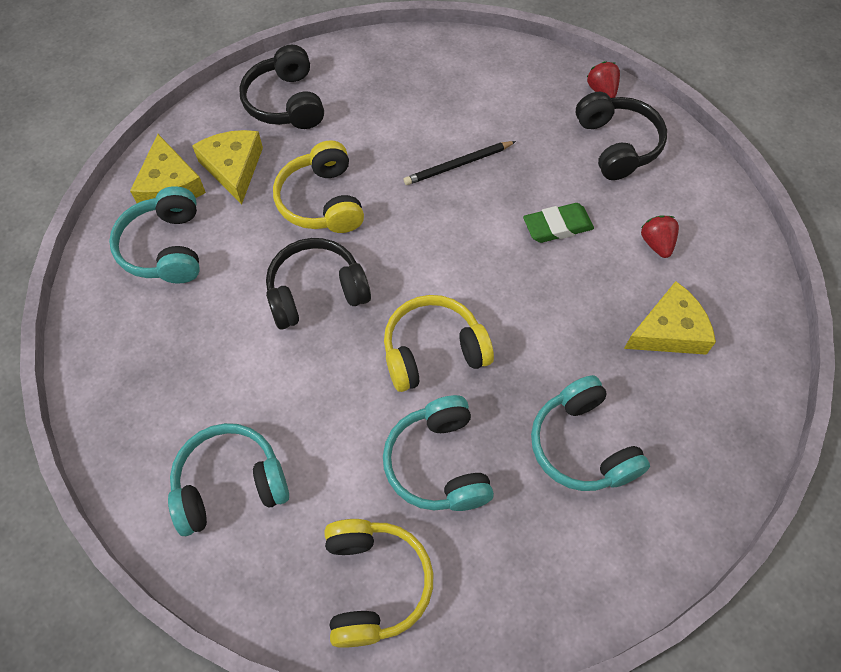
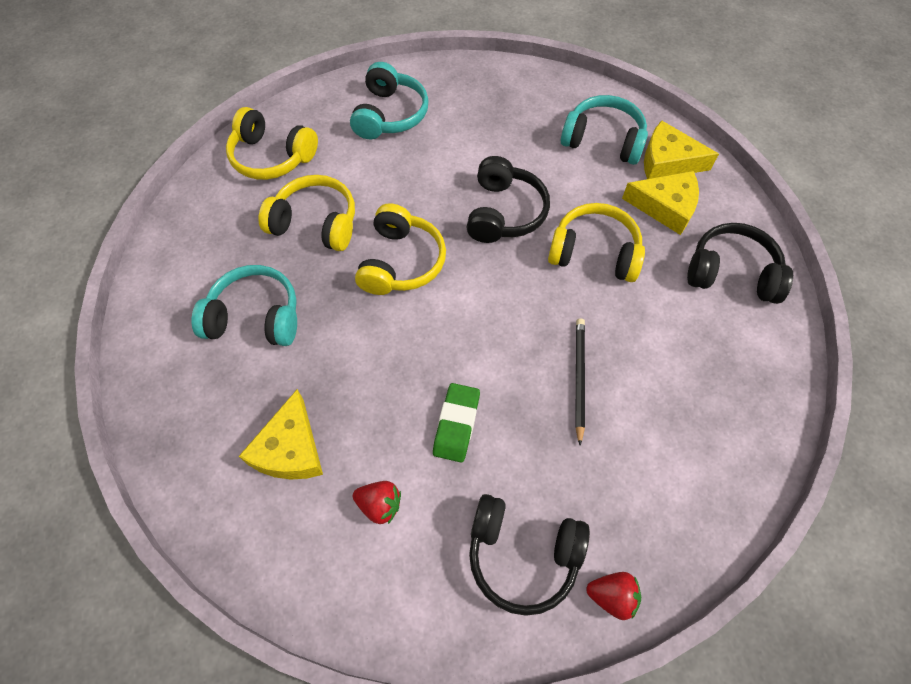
camera: 120 degrees right, 0 degrees up
(438, 463) = (315, 223): turquoise headphones -> yellow headphones

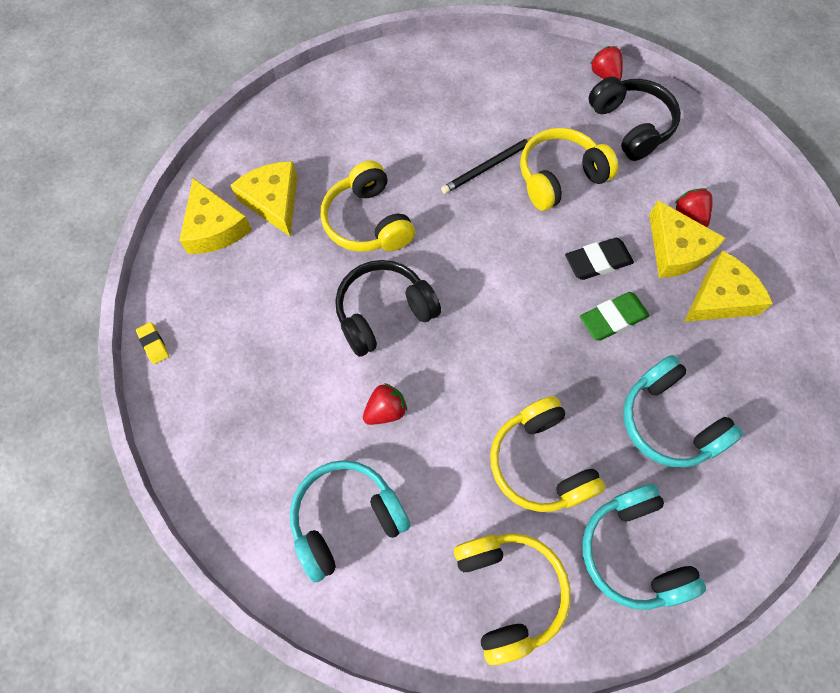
camera: 130 degrees left, 5 degrees up
(362, 457) = (676, 250): none -> yellow cheese
(401, 262) = (509, 353): yellow headphones -> yellow headphones (559, 177)
(411, 383) = (597, 262): none -> black eraser
(433, 170) = (385, 410): none -> red strawberry
(456, 424) = (595, 213): green eraser -> green eraser (613, 319)
(593, 89) = (154, 344): none -> yellow eraser
(603, 140) = (226, 291): turquoise headphones -> turquoise headphones (632, 551)
(731, 273) = (309, 128): black headphones -> none

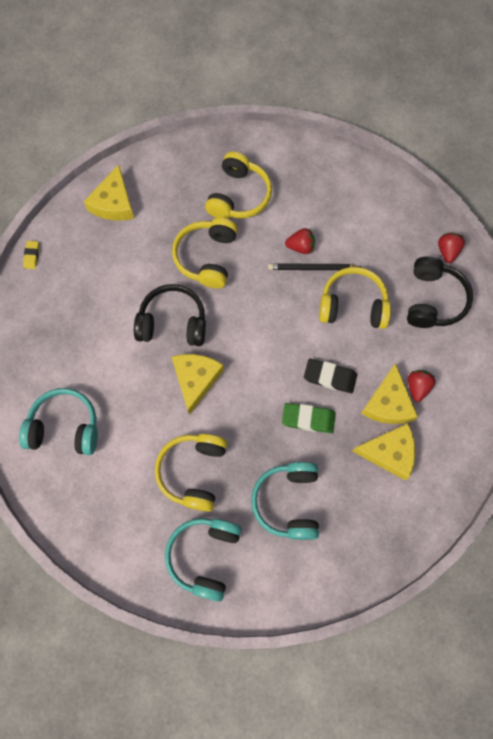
camera: 35 degrees right, 5 degrees up
(273, 201) = (160, 207): yellow cheese -> yellow cheese (196, 379)
(385, 410) = (130, 382): red strawberry -> red strawberry (301, 247)
(507, 591) = (120, 526): yellow headphones -> yellow headphones (238, 196)

